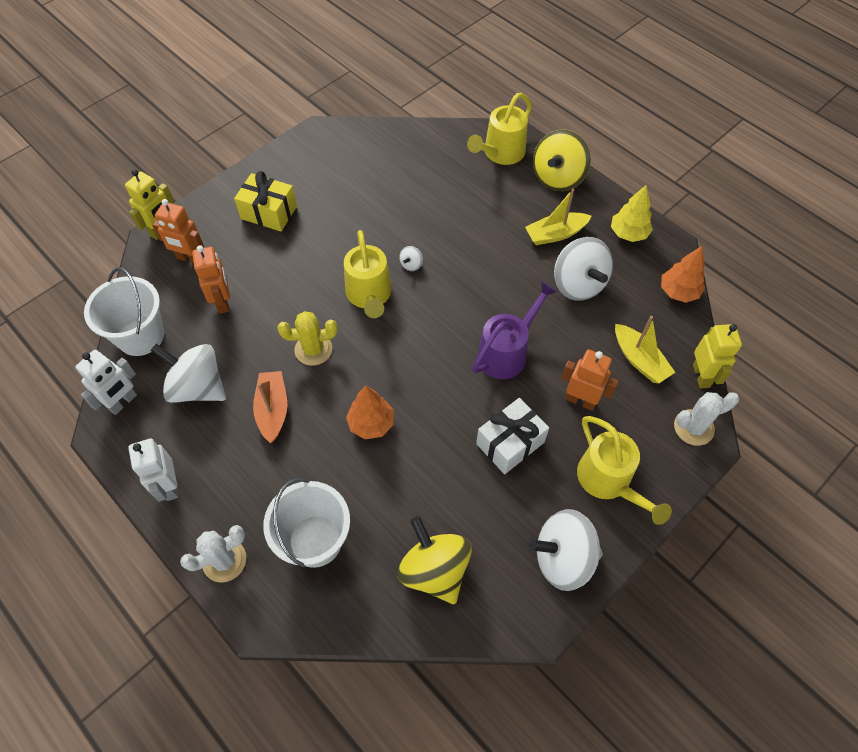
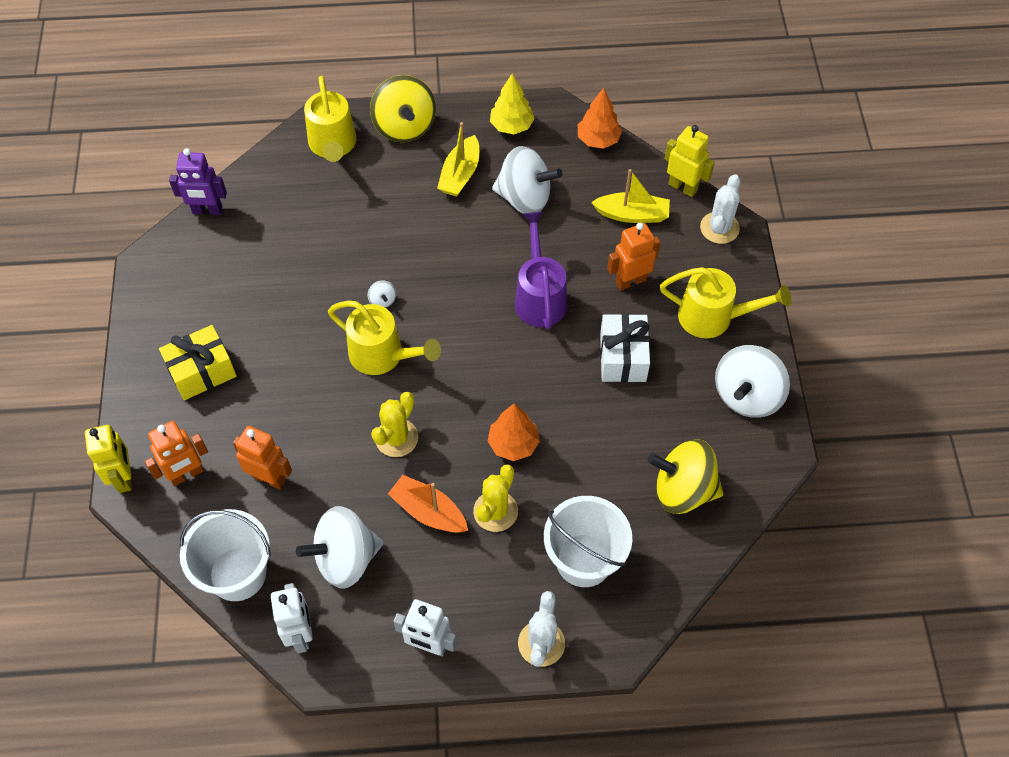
camera: 50 degrees left, 0 degrees up
(307, 452) = (495, 511): none -> yellow cactus
(385, 131) = (207, 210): none -> purple robot

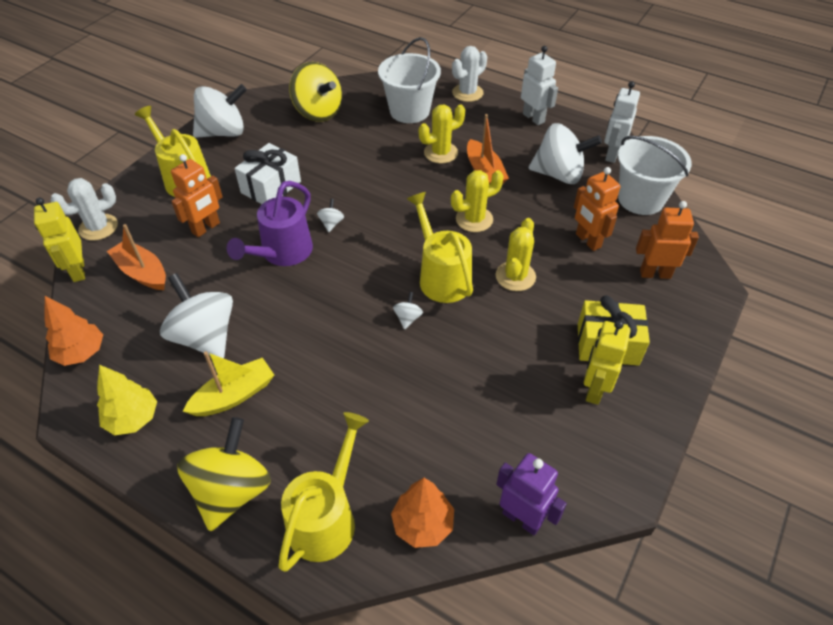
camera: 145 degrees left, 10 degrees down
(124, 477) = (711, 296): yellow robot -> yellow robot (594, 389)
(317, 394) = (515, 276): none -> yellow cactus
(513, 444) = (396, 178): orange tree -> orange tree (423, 524)
(526, 351) = (331, 223): none -> white spinning top
(630, 281) = (206, 228): orange robot -> orange robot turned 60 degrees counterclockwise
(632, 214) = (142, 272): yellow boat -> orange boat

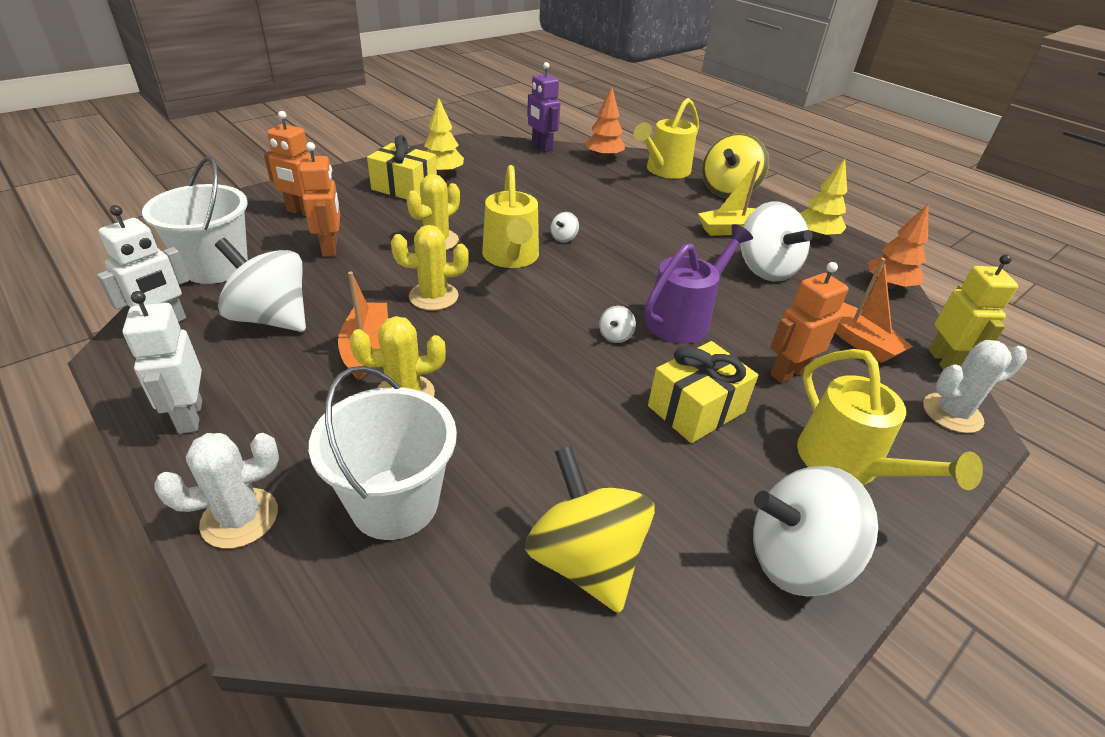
camera: 165 degrees left, 10 degrees down
(271, 187) = (696, 409): white gift -> yellow gift
(594, 389) = (442, 173): yellow robot -> yellow tree

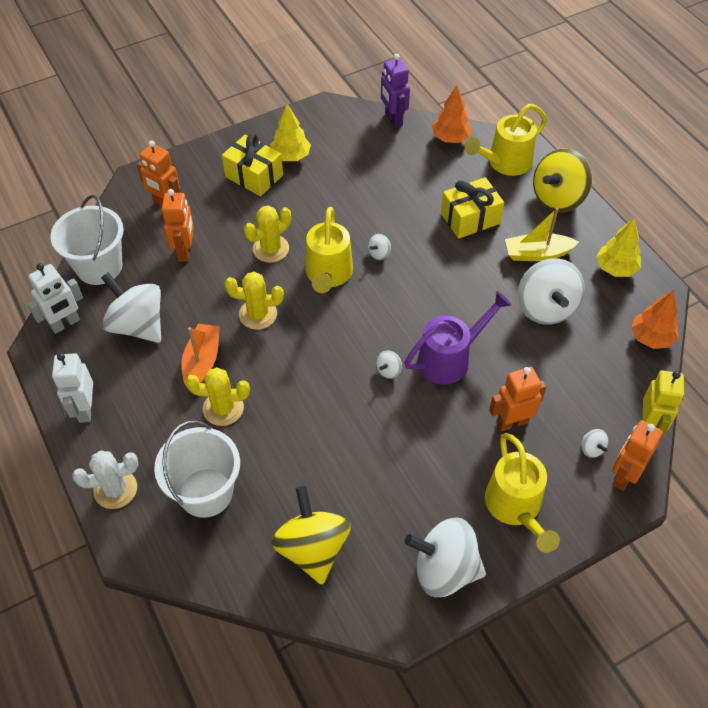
camera: 15 degrees right, 15 degrees up
(696, 409) = (425, 447): yellow gift -> yellow gift (470, 218)
(857, 340) = (586, 396): orange boat -> none
(897, 389) = (592, 449): none -> white spinning top
(952, 413) = (623, 476): white cactus -> orange robot

